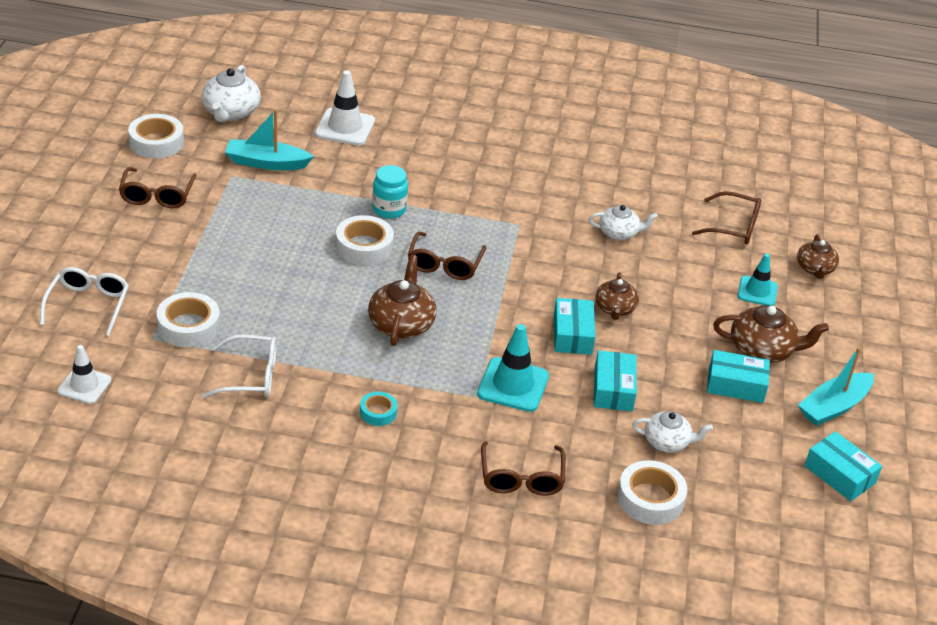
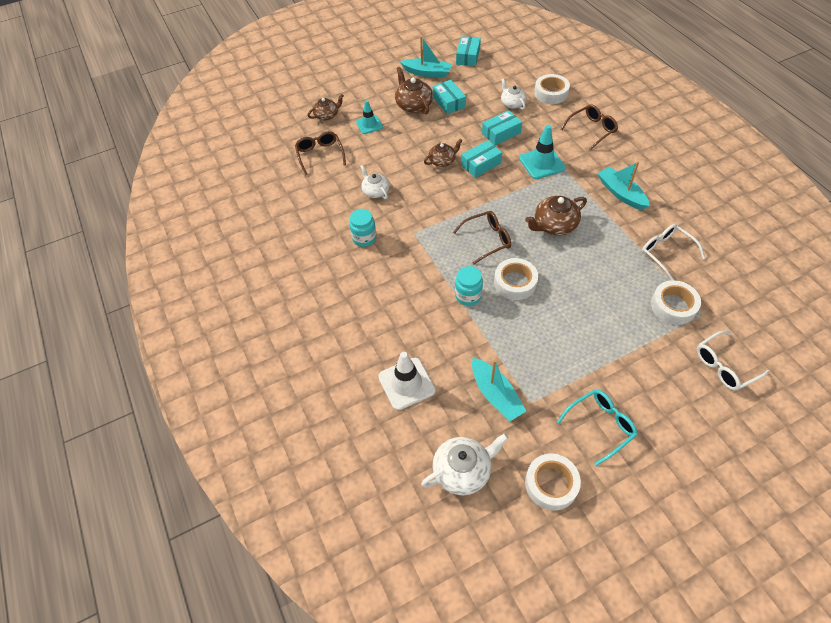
camera: 120 degrees left, 15 degrees up
(84, 385) = (767, 311): white traffic cone -> none
(157, 196) = (601, 425): brown glasses -> turquoise glasses
(378, 412) = (621, 193): turquoise tape -> turquoise boat
(552, 190) = (364, 238): none -> turquoise jar

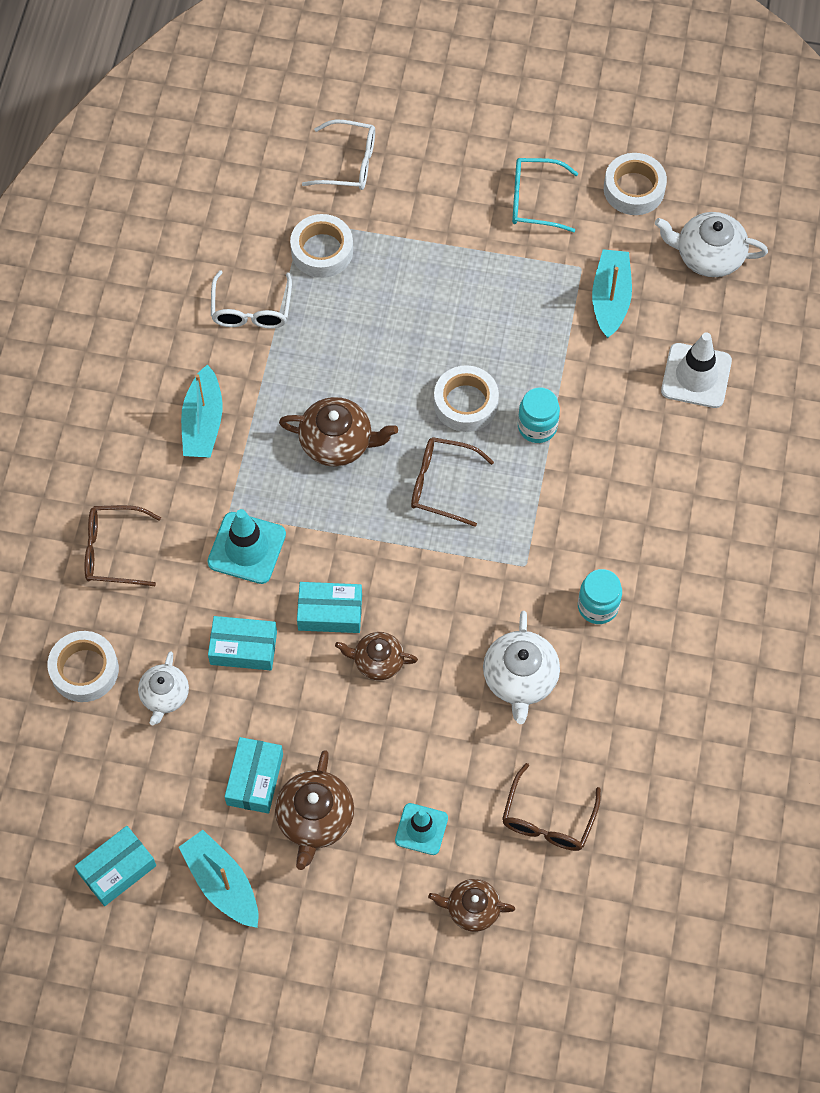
camera: 145 degrees left, 10 degrees up
(375, 191) = (520, 678): white teapot -> white teapot, size x1.52

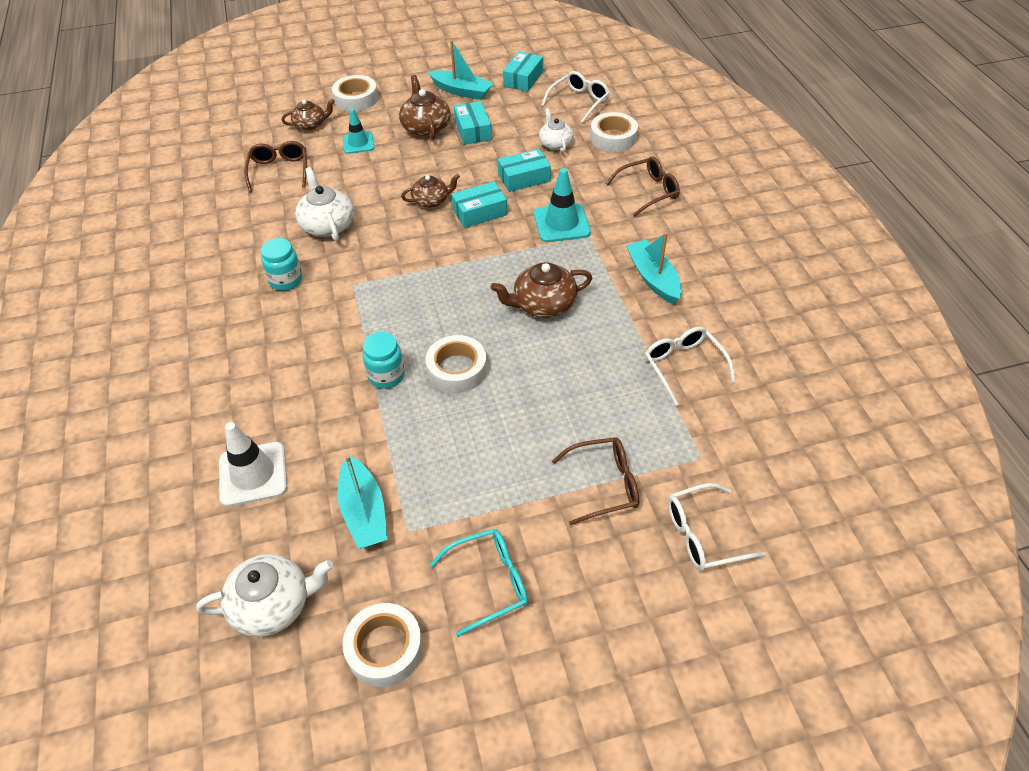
camera: 155 degrees right, 15 degrees down
(75, 771) = (579, 101): none -> white glasses
(322, 251) = (663, 439): white tape -> white tape (356, 99)
(441, 484) = (445, 308): brown glasses -> brown glasses (604, 484)

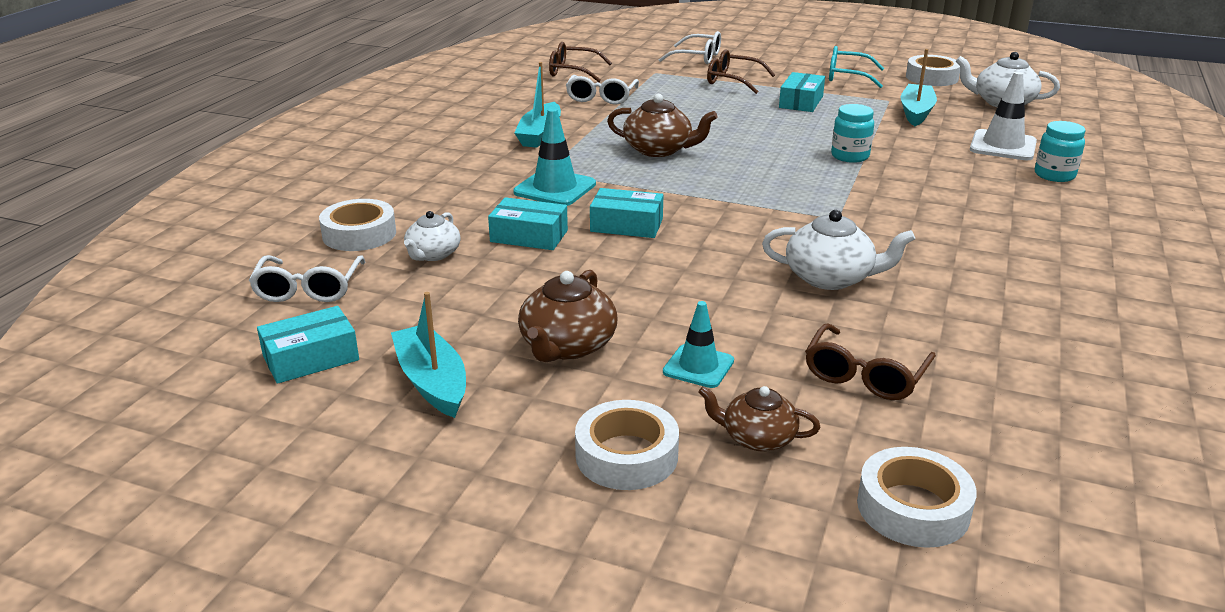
camera: 145 degrees left, 20 degrees down
(286, 280) = (918, 245): turquoise jar -> turquoise jar (1054, 175)
(327, 225) = (830, 278): white teapot -> white teapot turned 90 degrees counterclockwise
(431, 201) = (670, 255): brown teapot -> none
(457, 369) = (782, 142): white tape -> white tape (913, 508)
(473, 130) = (506, 313): turquoise box -> turquoise box (801, 102)
(579, 101) = (308, 289): white glasses -> white glasses turned 75 degrees counterclockwise
(648, 191) = (426, 180): brown glasses -> brown glasses (572, 71)

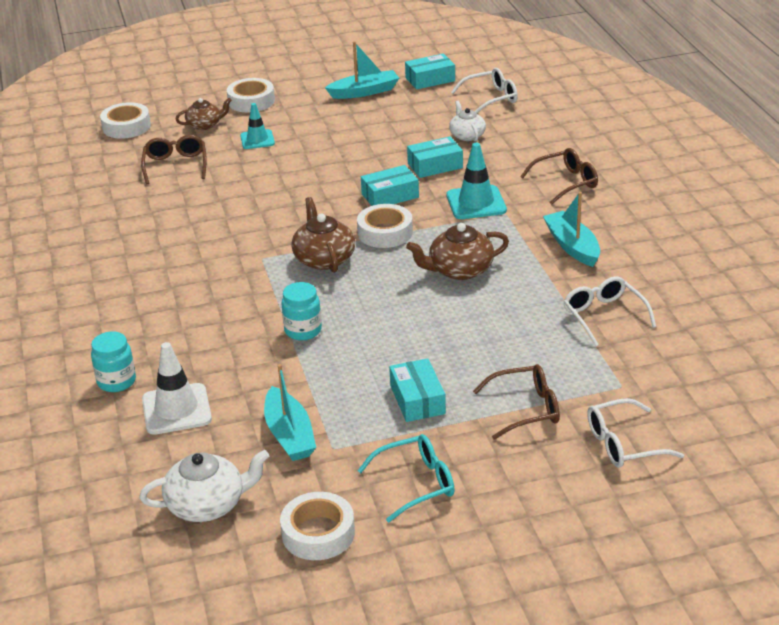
camera: 145 degrees right, 5 degrees up
(308, 289) = (491, 98): white glasses -> white glasses turned 105 degrees clockwise
(311, 358) = (430, 79): turquoise box -> turquoise box turned 45 degrees clockwise
(359, 234) = (528, 129): white tape -> white tape (385, 232)
(432, 382) = (364, 92): turquoise boat -> turquoise boat turned 45 degrees counterclockwise
(567, 346) = (328, 125): brown teapot -> brown teapot (324, 259)
(572, 71) = (698, 346): brown glasses -> brown glasses (566, 182)
(830, 278) = (231, 210): white teapot -> none

